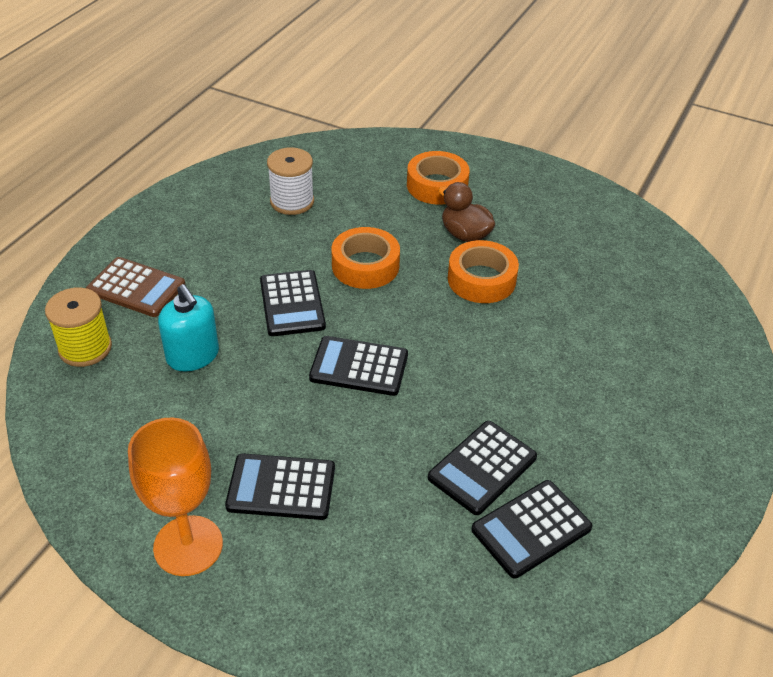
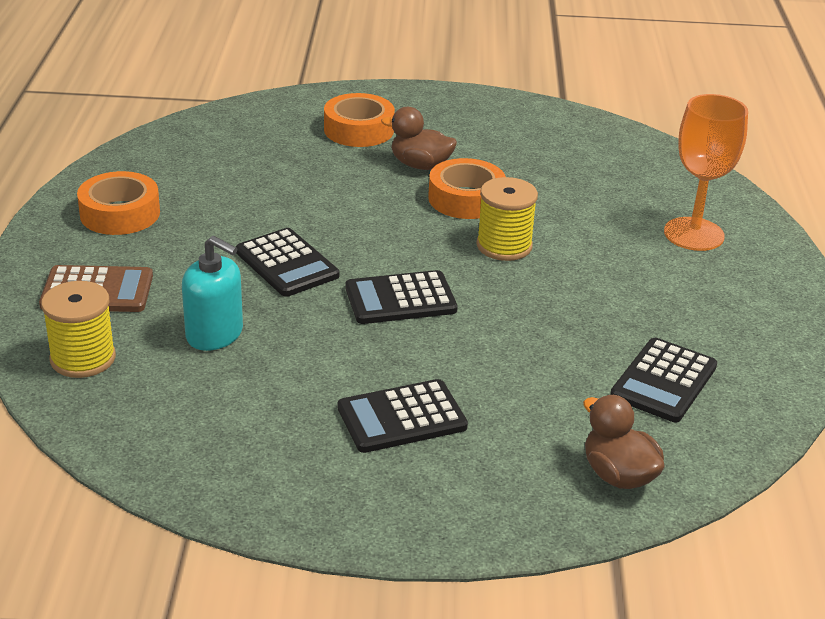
camera: 25 degrees left, 10 degrees down
(188, 545) = (344, 492): orange goblet -> orange goblet (693, 234)
(292, 201) = (213, 175): white spool -> none
(365, 266) = (338, 214): orange tape -> orange tape (120, 213)
(422, 616) = (618, 475): none -> brown duck
(482, 338) = (504, 246): none -> yellow spool
(482, 468) = (584, 347): black calculator -> none

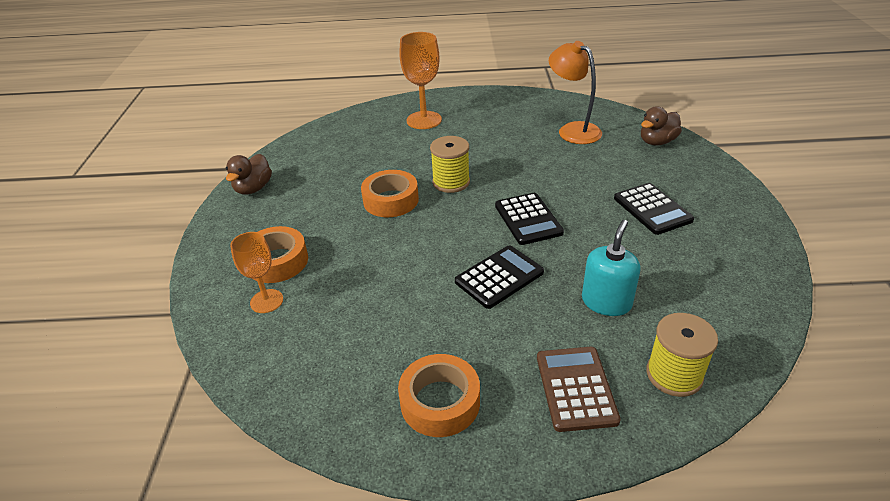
camera: 90 degrees left, 5 degrees up
(295, 127) = (266, 301): none -> orange goblet
(420, 165) = (341, 224): brown duck -> brown duck (253, 188)
(663, 381) = (572, 130): black calculator -> orange lamp

